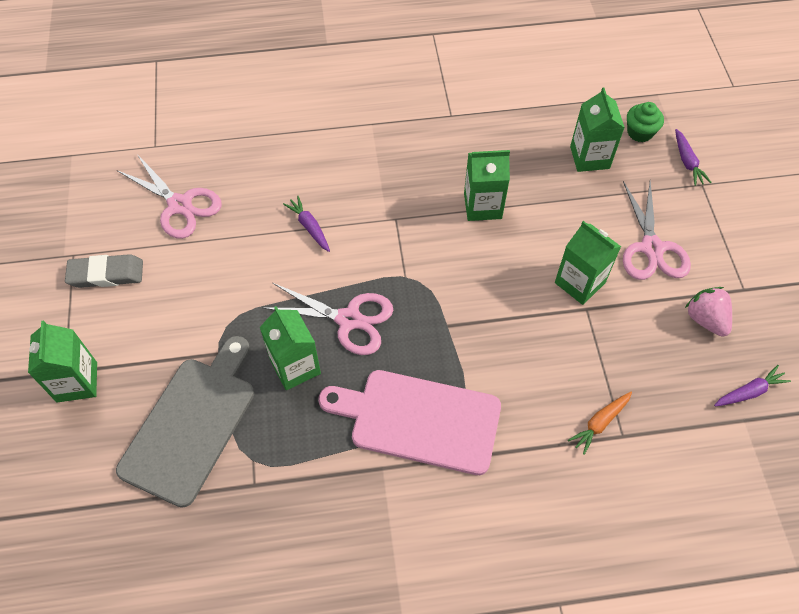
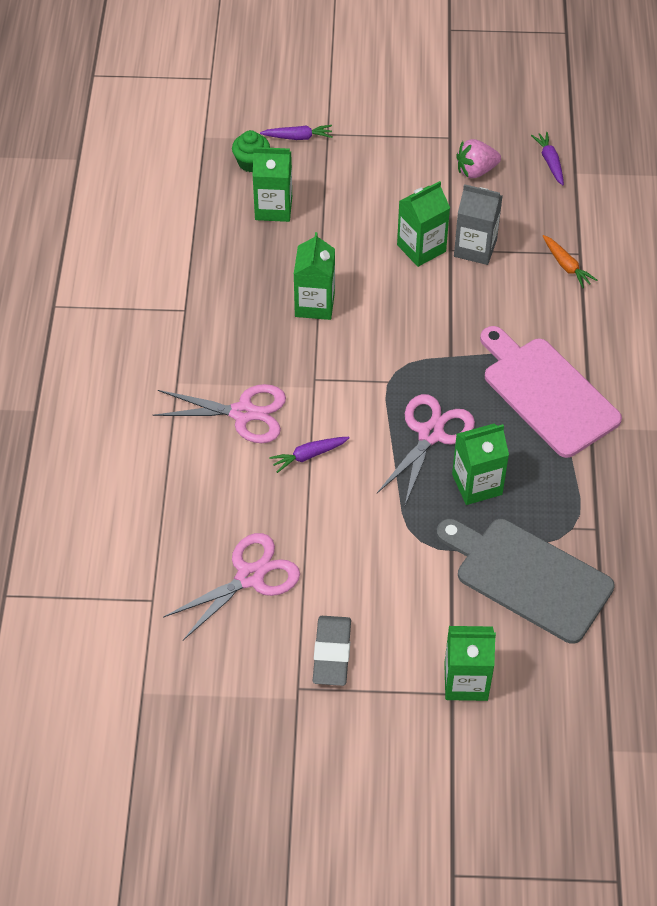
camera: 80 degrees left, 5 degrees down
(419, 420) = (547, 393): pink cutting board -> pink cutting board turned 120 degrees clockwise
(596, 331) = (475, 248): none -> grey carton
(652, 248) = (393, 188): pink scissors -> pink scissors (243, 413)

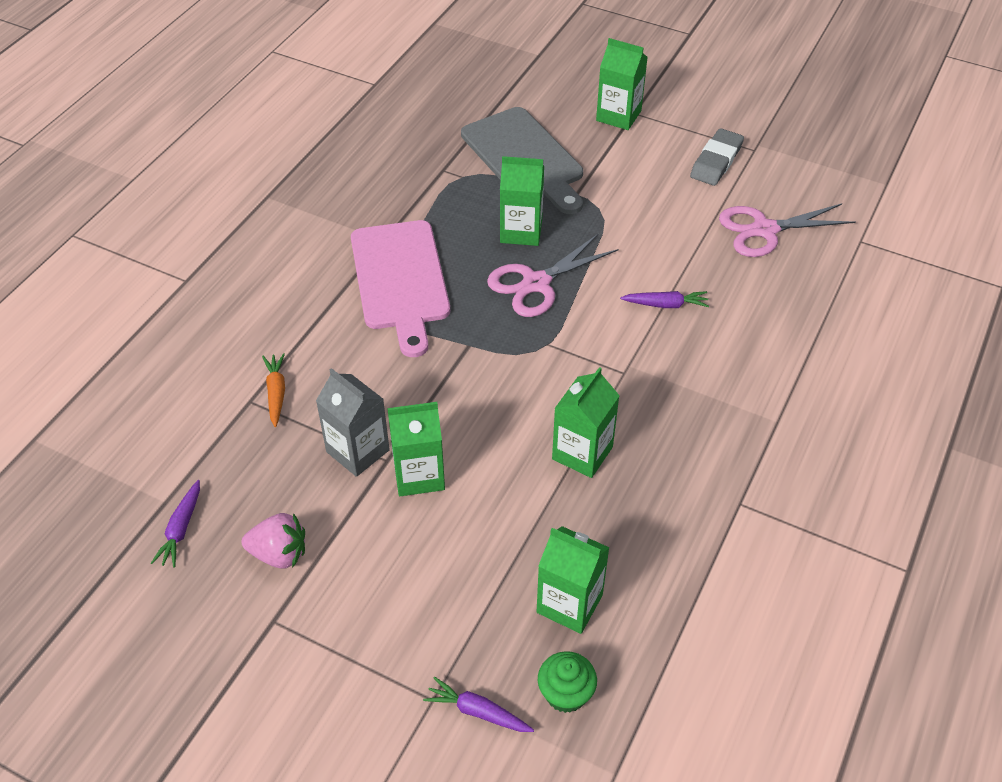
camera: 155 degrees left, 5 degrees down
(243, 413) = (716, 365): pink scissors -> none

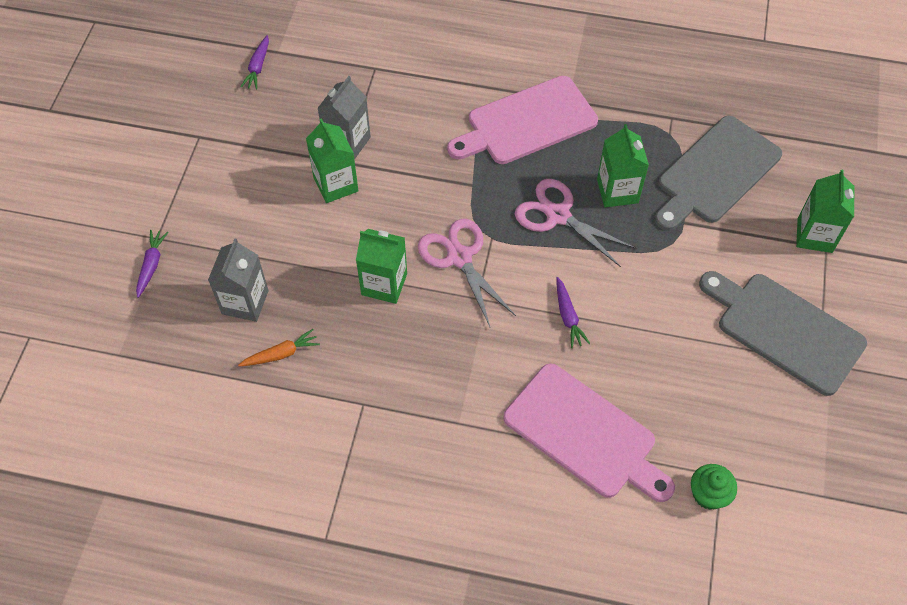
camera: 75 degrees right, 10 degrees up
(181, 529) = (258, 67): purple carrot -> purple carrot turned 75 degrees counterclockwise
(276, 393) = (386, 80): orange carrot -> orange carrot (281, 354)
(279, 554) = (250, 124): pink strawberry -> none
(565, 693) = (173, 314): green cupcake -> green cupcake (708, 494)
(569, 604) = (245, 302): green carton -> grey carton
(716, 161) = (785, 330): grey eraser -> grey cutting board
(764, 230) = (700, 386): pink scissors -> pink scissors (459, 257)
(805, 324) = (584, 434): none -> pink cutting board

